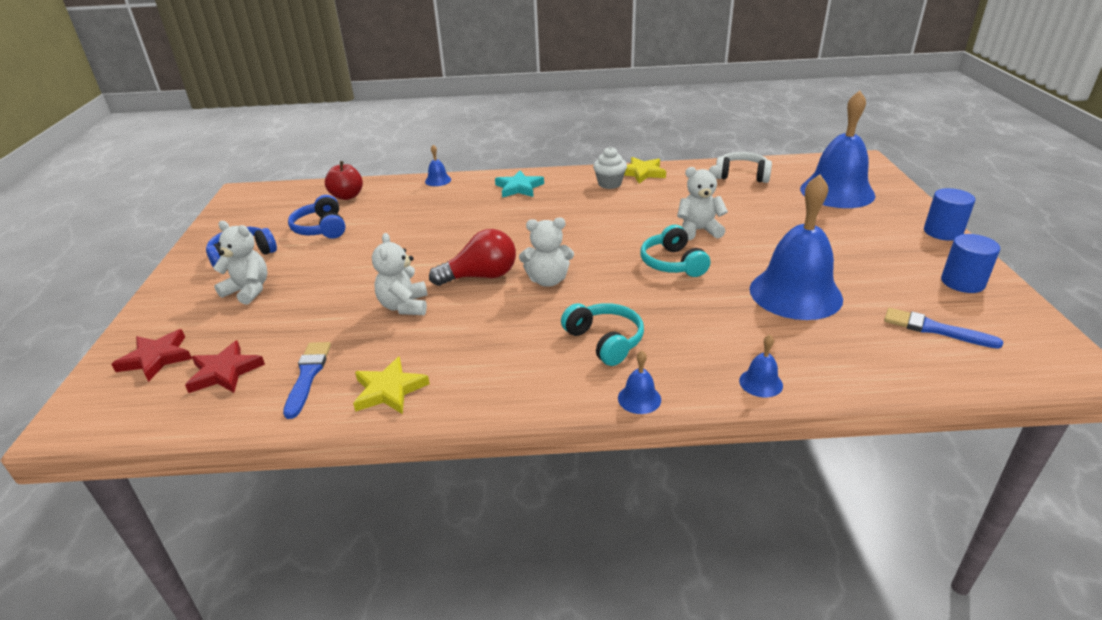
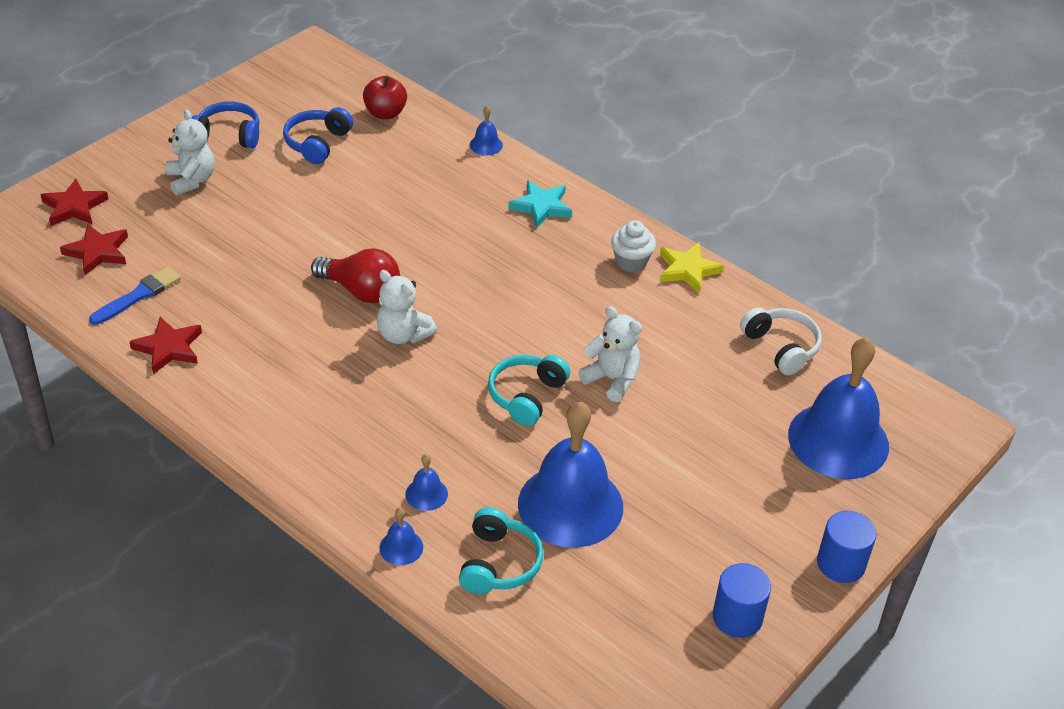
camera: 40 degrees right, 10 degrees up
(389, 390) = (169, 348): yellow star -> red star
(404, 306) = (270, 279): white teddy bear -> none
(605, 341) = (355, 424): turquoise headphones -> turquoise headphones (499, 563)
(639, 398) = (303, 487): blue bell -> blue bell (426, 494)
(934, 329) = (616, 627): blue brush -> none

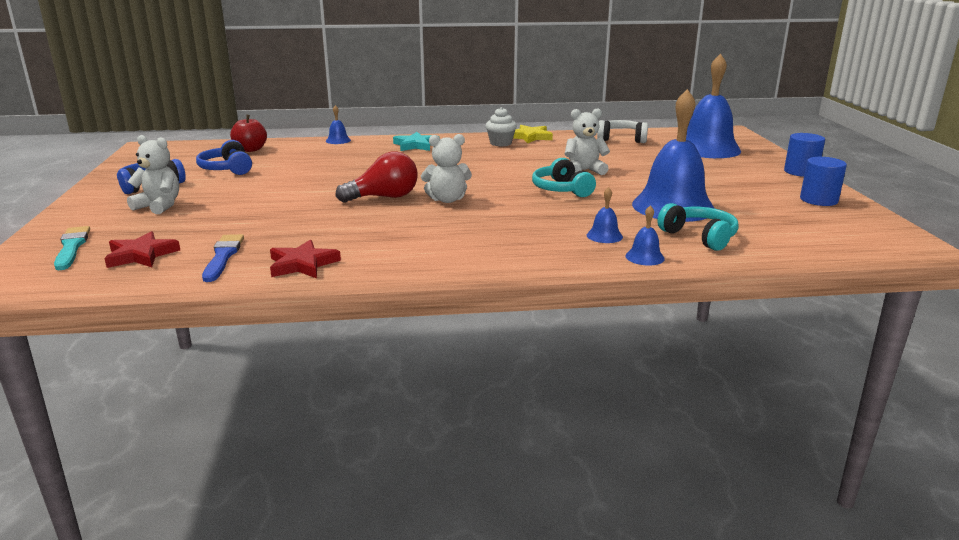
camera: 45 degrees left, 20 degrees down
(74, 207) = (72, 247): red star -> turquoise brush

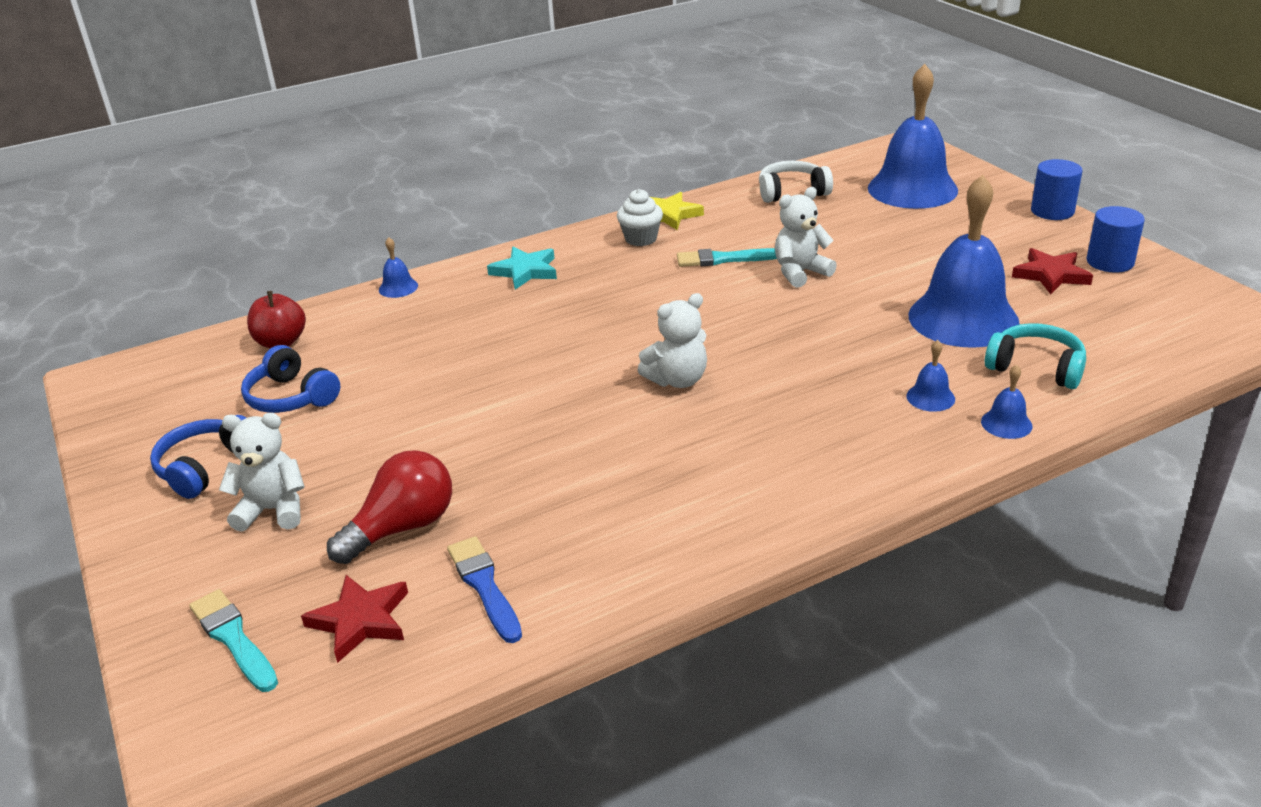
camera: 20 degrees left, 10 degrees up
(302, 264) = (609, 566): red star -> red star (1051, 275)
(384, 197) = (588, 399): red light bulb -> red light bulb (402, 528)
(541, 158) = (723, 259): none -> turquoise brush
(561, 190) = (805, 320): turquoise headphones -> none

